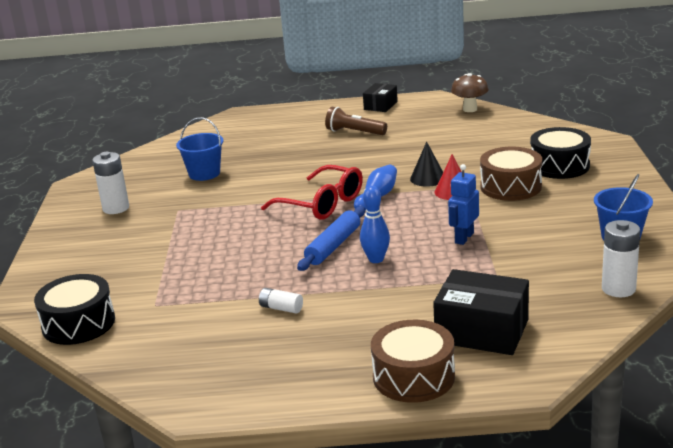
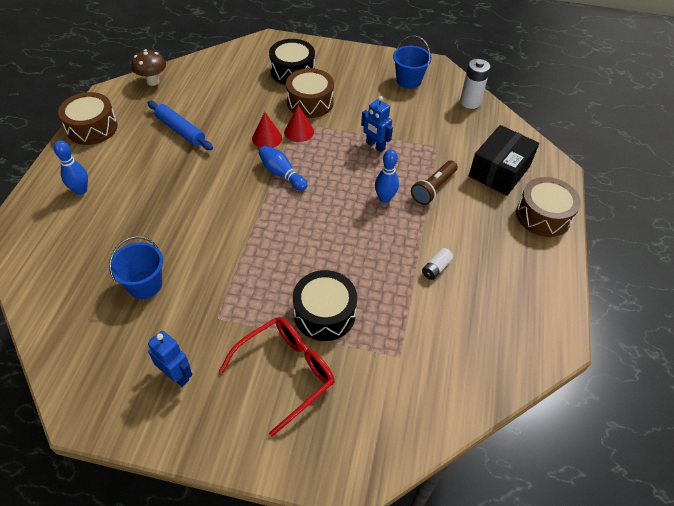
camera: 80 degrees left, 25 degrees up
(78, 323) = (411, 423): black drum -> black drum (324, 313)
(116, 208) = (177, 375): white battery -> blue robot
(299, 123) = (81, 190): none -> blue bowling pin
(322, 204) = (272, 209): red glasses -> red glasses (286, 372)
(333, 246) = (351, 218): blue rolling pin -> blue rolling pin (180, 130)
(354, 132) = (138, 158): brown flashlight -> brown flashlight (433, 188)
(380, 105) = (92, 128): black box -> brown drum
(428, 178) = (267, 138): black cone -> red cone

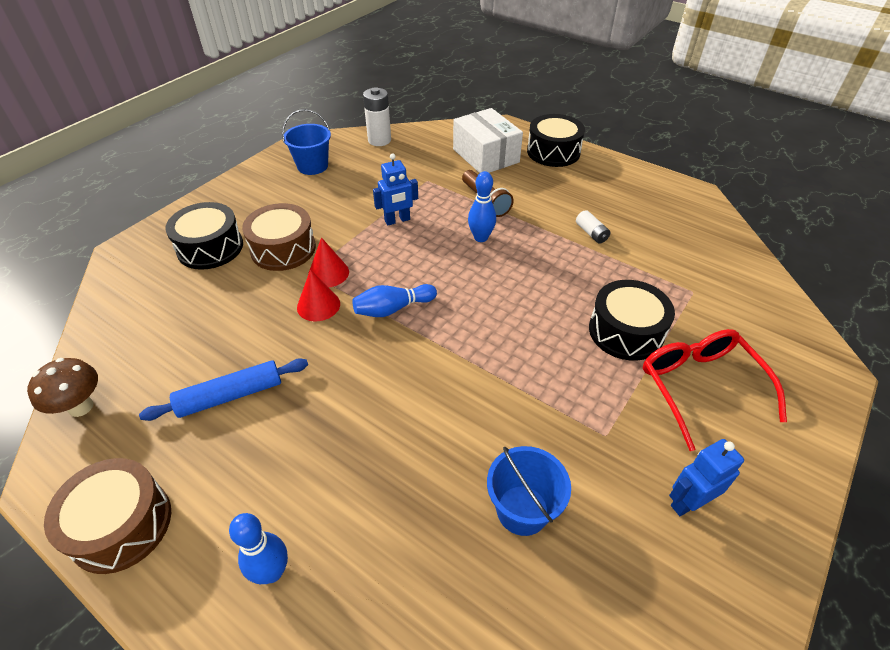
camera: 65 degrees left, 5 degrees down
(499, 171) = (486, 155): black box -> white box
(543, 215) = (553, 152): brown drum -> black drum

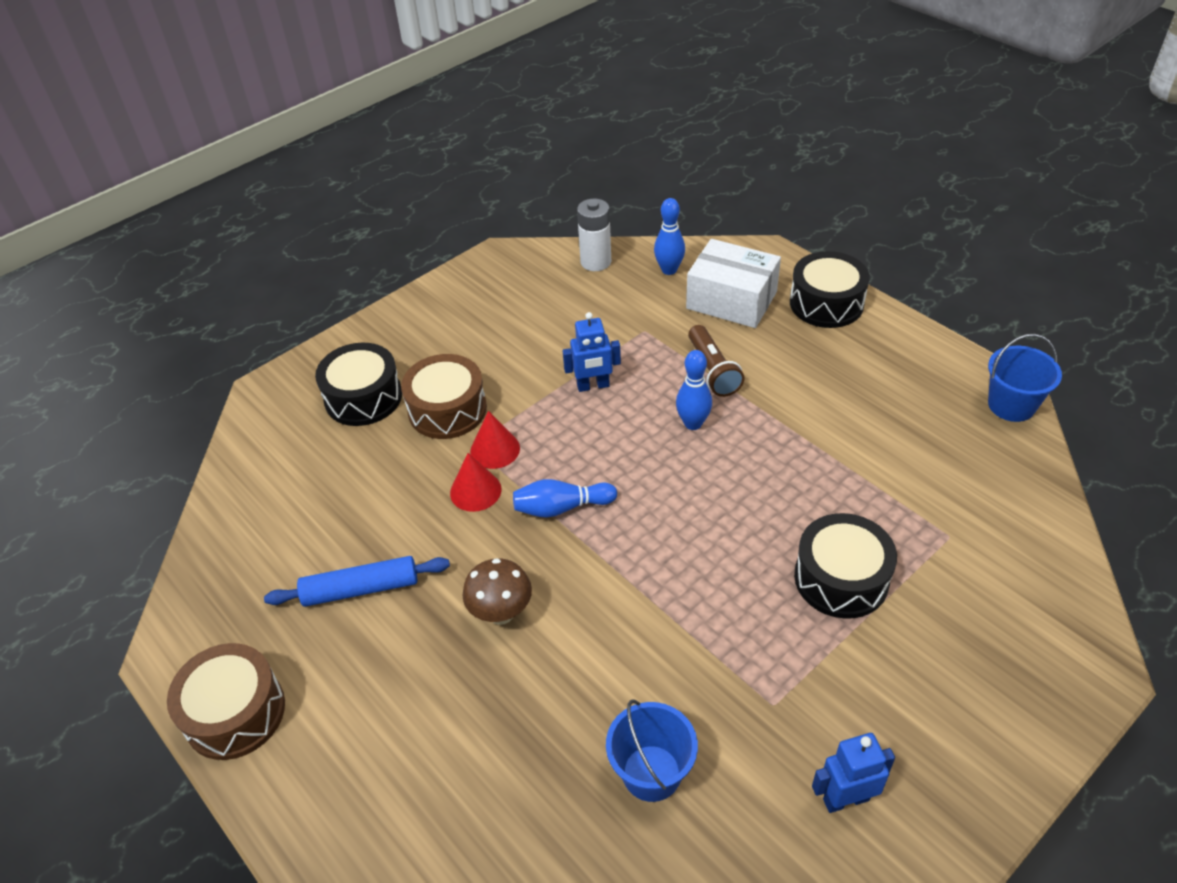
camera: 15 degrees right, 0 degrees up
(81, 407) = (206, 577): brown mushroom -> brown mushroom (501, 613)
(272, 572) = (375, 788): blue bowling pin -> blue bowling pin (669, 270)
(312, 166) = (503, 293): blue bucket -> blue bucket (1011, 405)
(486, 155) = (731, 300): white box -> white box turned 45 degrees counterclockwise
(591, 233) = (840, 435): white battery -> none
(699, 386) = (911, 664): red glasses -> none

